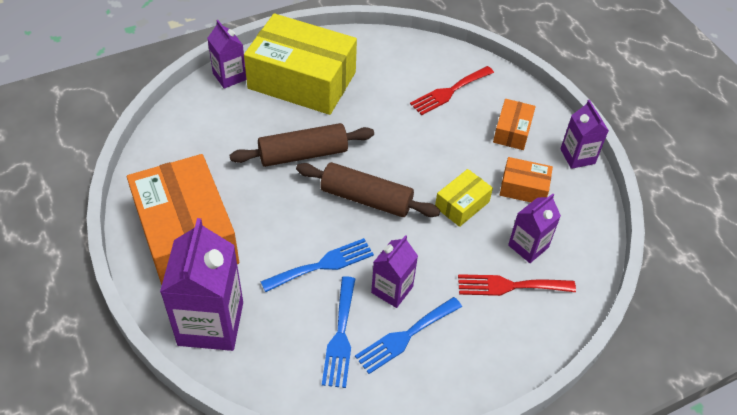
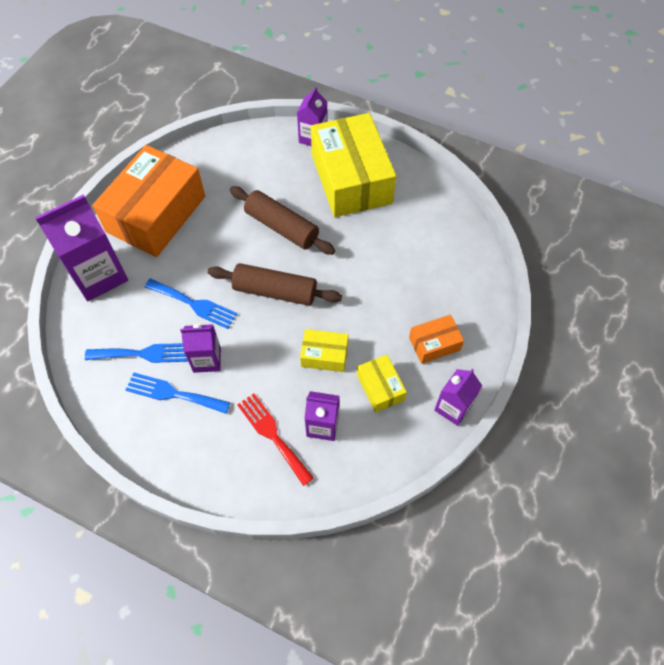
camera: 55 degrees right, 10 degrees up
(340, 336) = (143, 354): blue fork -> blue fork turned 150 degrees counterclockwise
(366, 199) = (275, 291): brown rolling pin -> brown rolling pin turned 60 degrees counterclockwise
(449, 92) = (434, 275): red fork -> none
(523, 188) = (380, 387): orange box -> yellow box

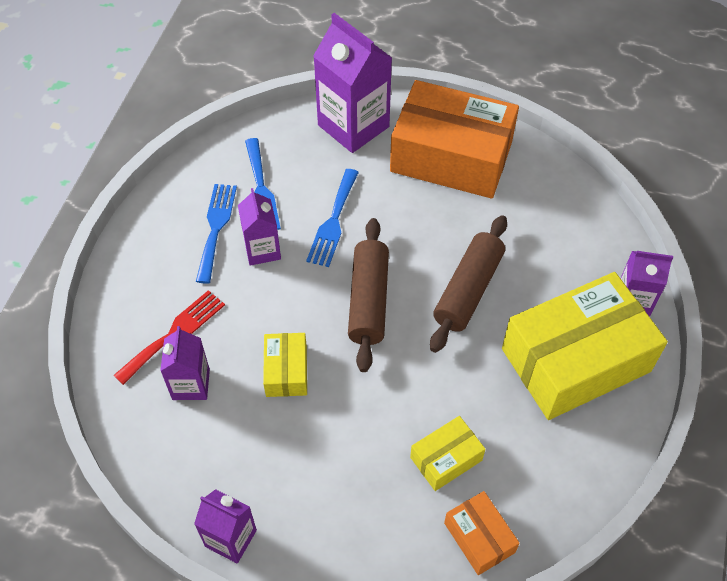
camera: 80 degrees right, 5 degrees down
(380, 387) = (249, 443): yellow box -> yellow box (446, 459)
(434, 344) = (324, 504): orange box -> orange box (479, 537)

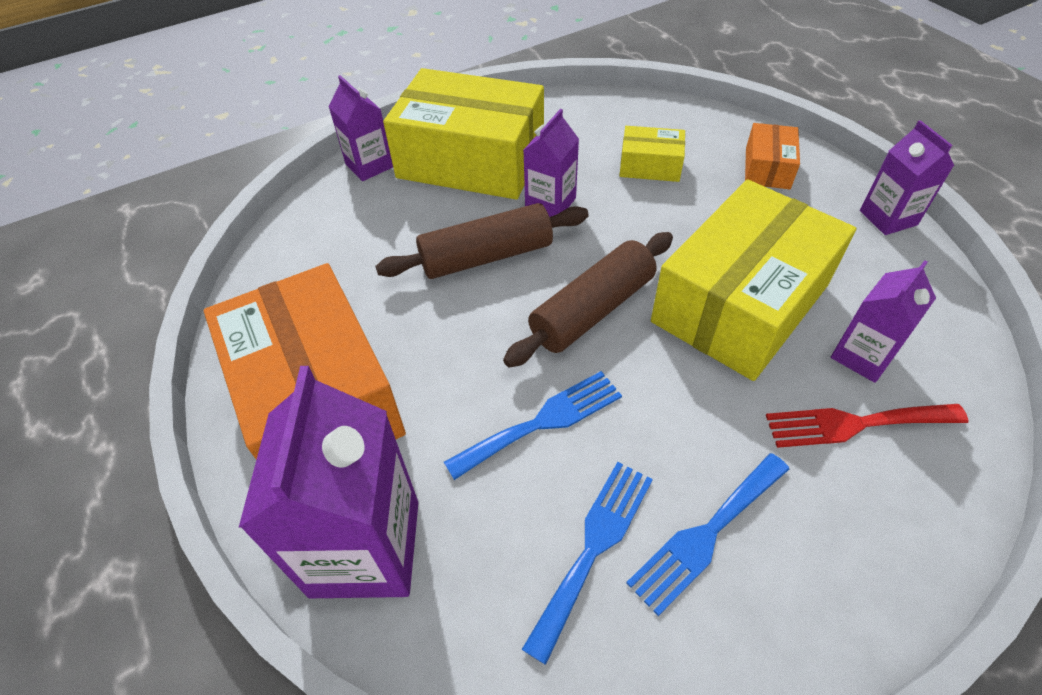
camera: 135 degrees left, 5 degrees down
(262, 250) = (664, 451): purple carton -> purple carton (550, 203)
(286, 371) = (740, 303): yellow box -> yellow box, size x2.19
(479, 537) = (673, 119): orange box -> orange box (767, 168)

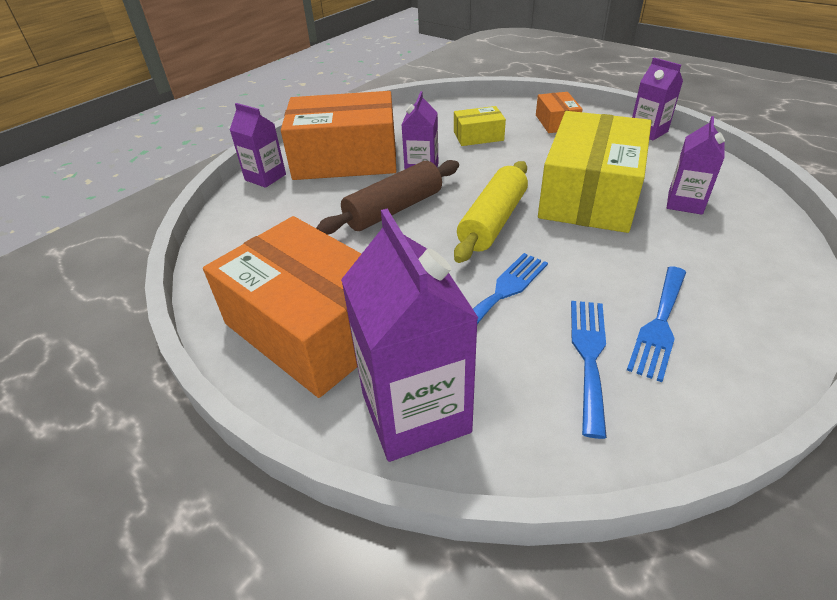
camera: 20 degrees left, 10 degrees down
(471, 160) = (345, 158): yellow box -> orange box
(592, 310) = (493, 222): brown rolling pin -> yellow rolling pin
(855, 424) = (707, 238): red fork -> none

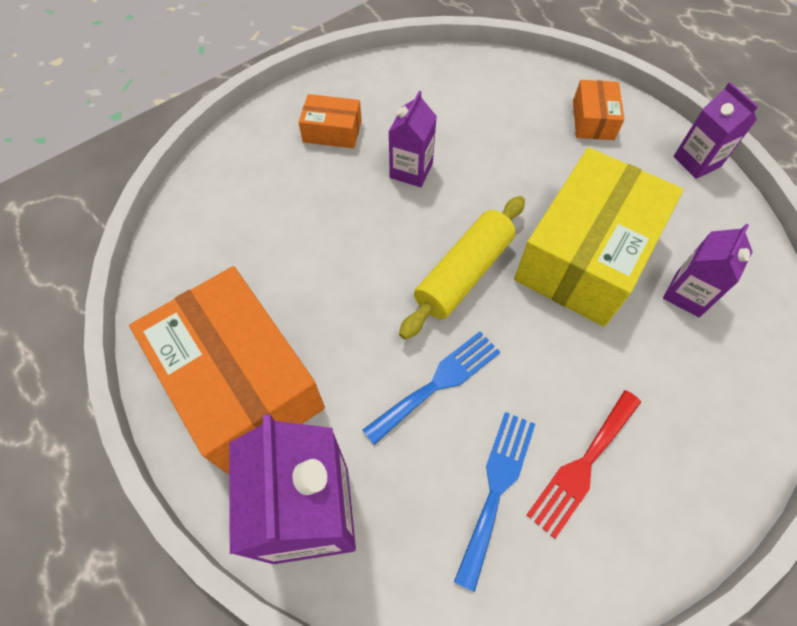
camera: 10 degrees right, 20 degrees up
(265, 177) = (239, 144): purple carton -> none
(345, 158) = (332, 131): orange box -> orange box, size x0.46
(394, 209) = (363, 229): brown rolling pin -> none
(478, 136) = (492, 125): yellow box -> none
(659, 325) = (583, 465): blue fork -> red fork

